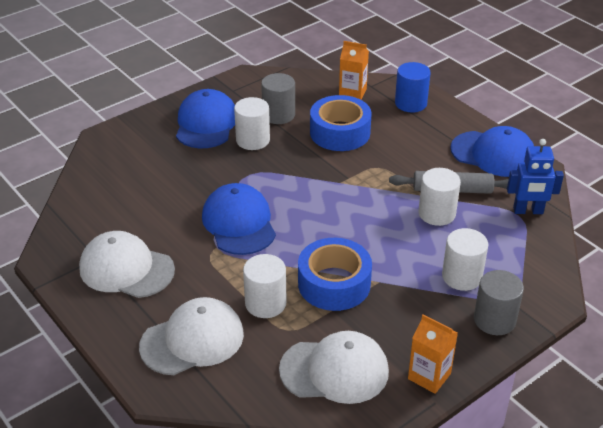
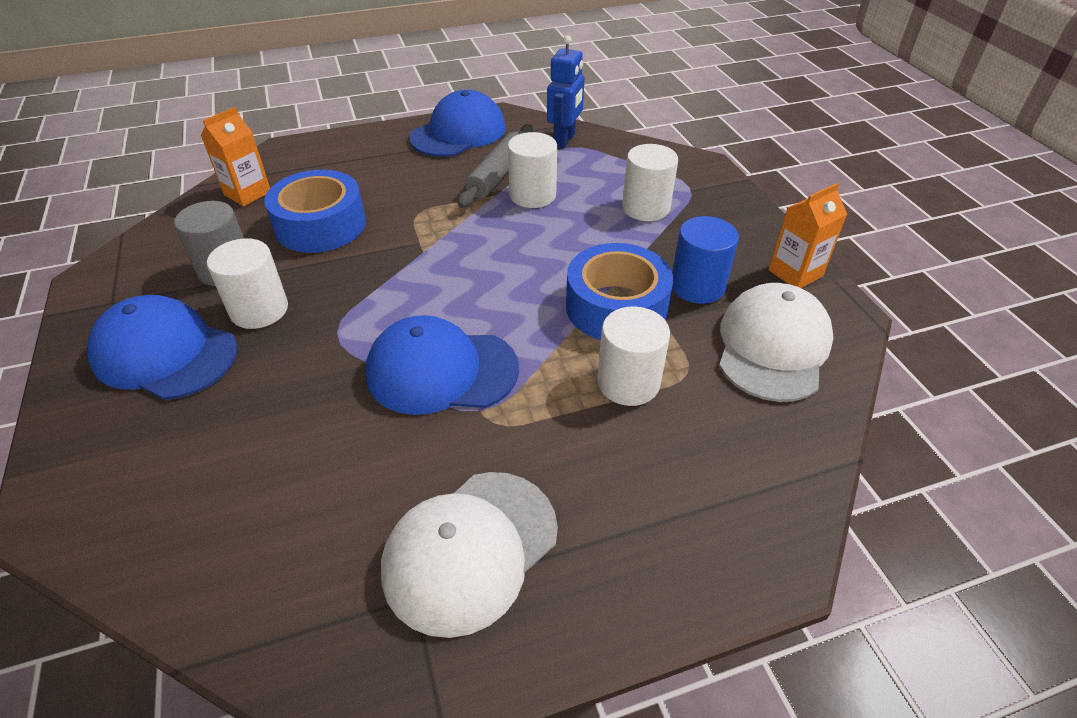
camera: 70 degrees left, 5 degrees up
(192, 340) = (679, 487): white cap -> none
(410, 103) = (317, 158): blue cylinder -> blue cylinder (697, 286)
(494, 320) = (720, 206): grey cylinder -> none

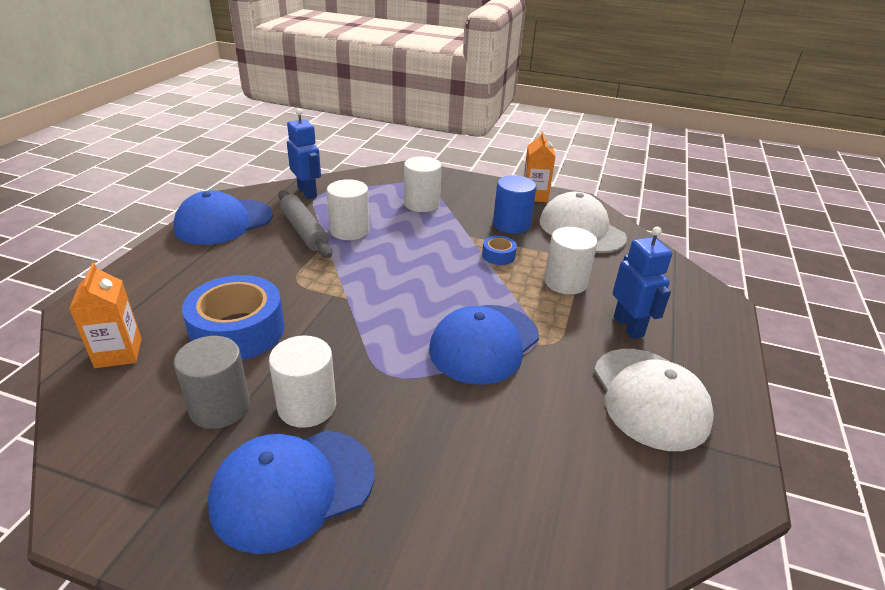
camera: 55 degrees left, 10 degrees down
(458, 133) = (224, 222): blue cap -> blue cap turned 120 degrees counterclockwise
(597, 477) = (628, 326): none -> blue robot
(616, 307) = (498, 255): blue tape -> blue tape, size x0.45

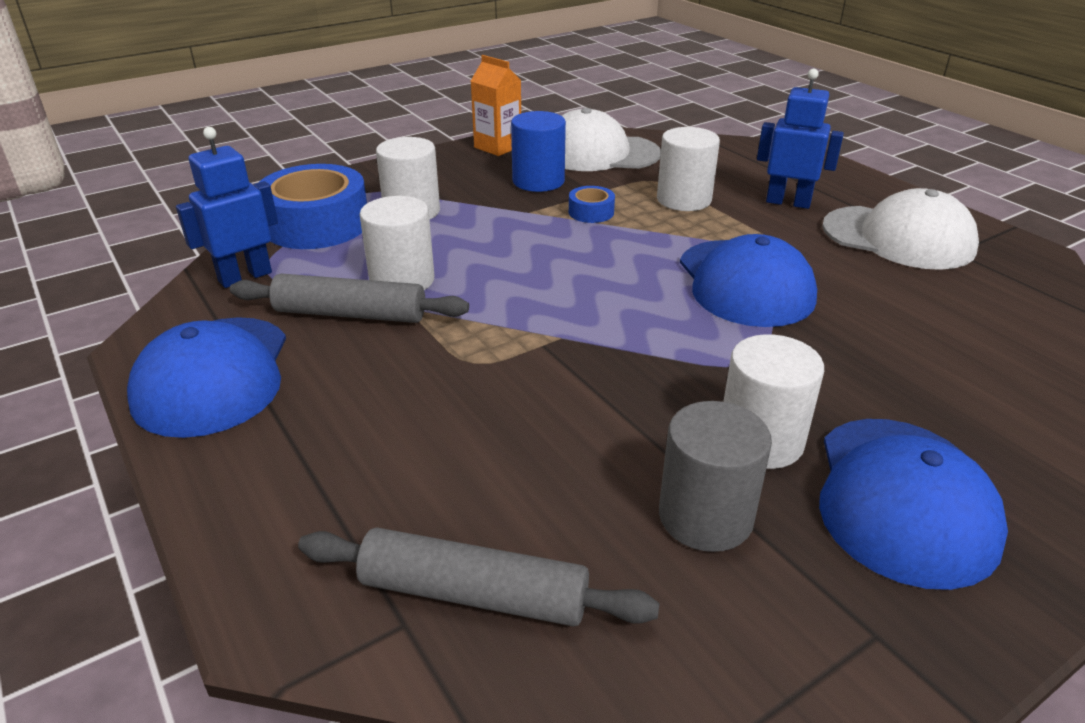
camera: 50 degrees left, 0 degrees up
(118, 353) = (474, 594): orange carton -> grey rolling pin
(238, 331) = (541, 449): blue tape -> blue tape (316, 224)
(307, 192) = (245, 277): blue robot -> blue robot turned 45 degrees counterclockwise

